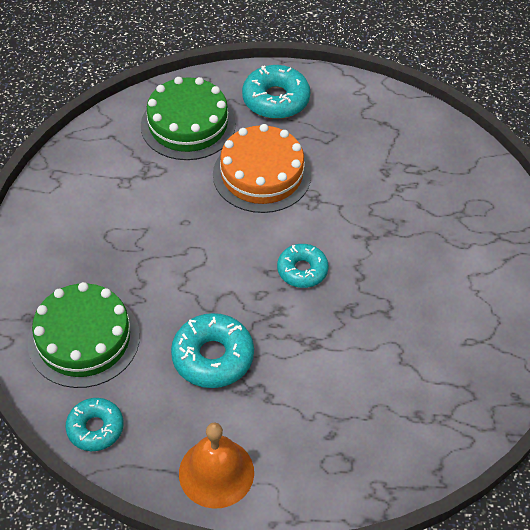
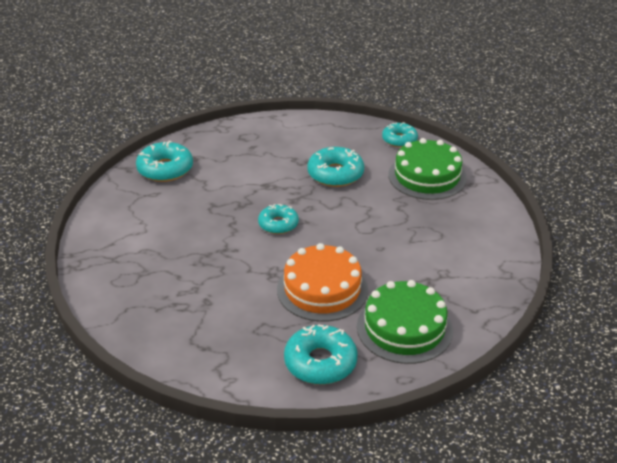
camera: 175 degrees right, 15 degrees down
(216, 472) = (320, 128): orange bell -> none
(462, 393) = (165, 169): none -> turquoise donut

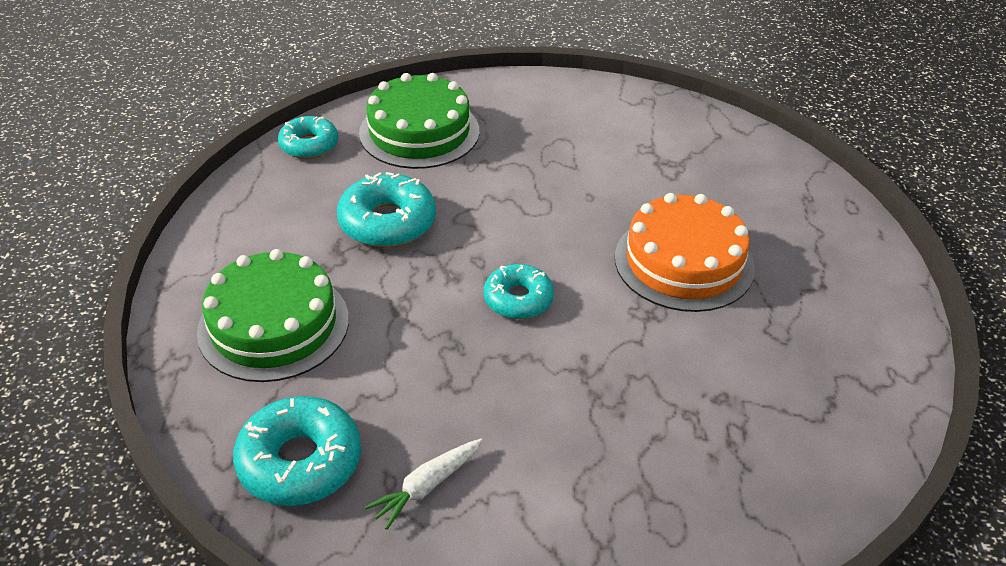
camera: 85 degrees left, 5 degrees up
(150, 205) = (427, 487): none -> white carrot
(320, 362) = (837, 277): turquoise donut -> none
(404, 328) = (758, 195): green cake -> green cake (273, 325)

